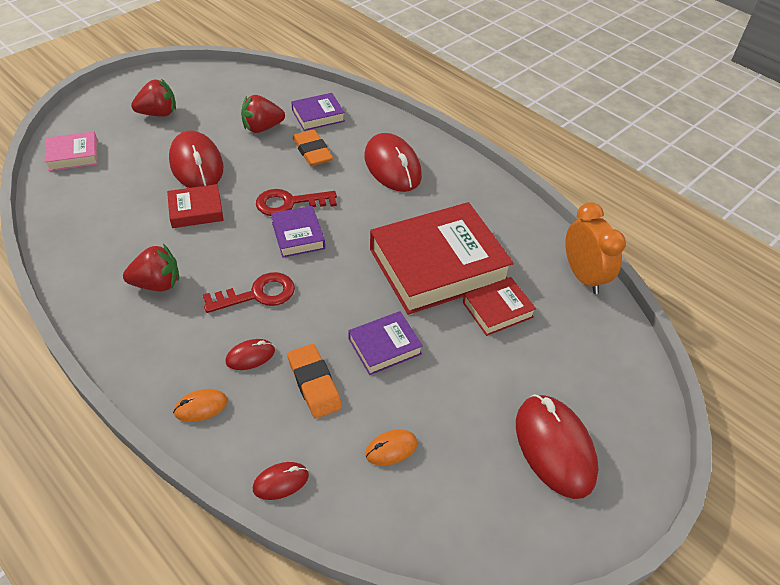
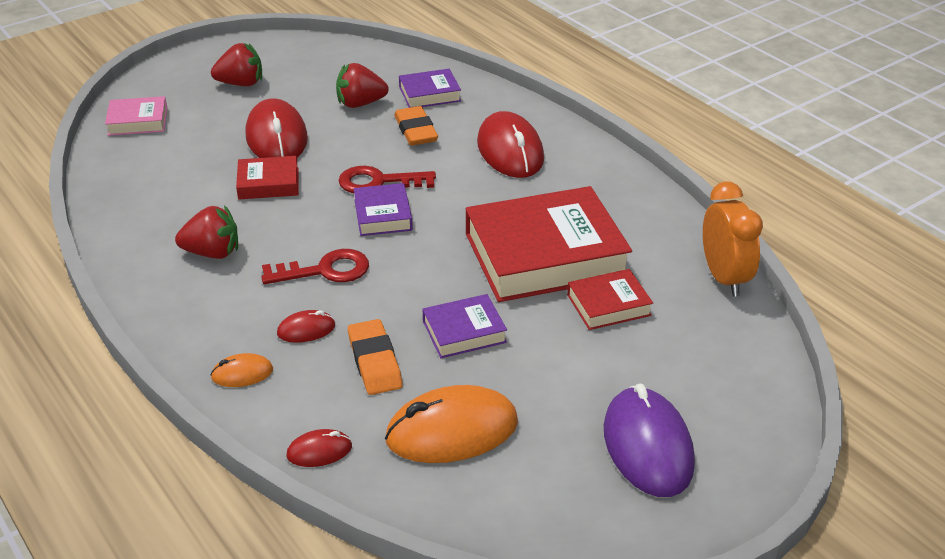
camera: 10 degrees right, 10 degrees down
(391, 449) = (452, 431): orange mouse -> orange mouse, size x2.09
(554, 447) = (647, 446): red mouse -> purple mouse

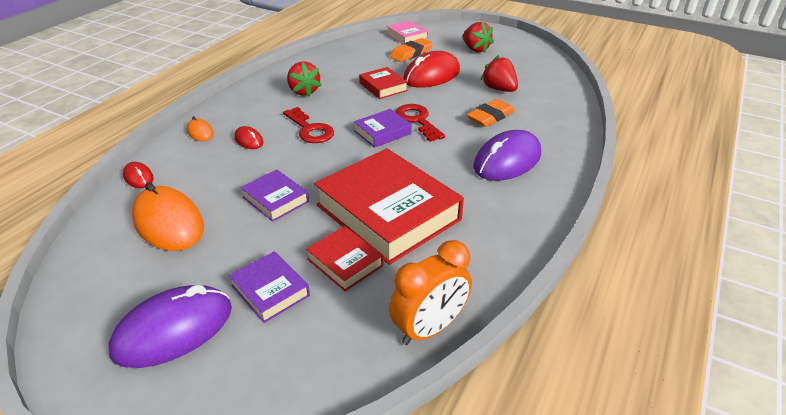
camera: 65 degrees right, 0 degrees up
(375, 362) = (228, 173): orange eraser -> orange eraser (411, 53)
(429, 94) = (541, 109): purple book -> purple book (270, 290)
(510, 151) = (507, 161): red mouse -> purple mouse

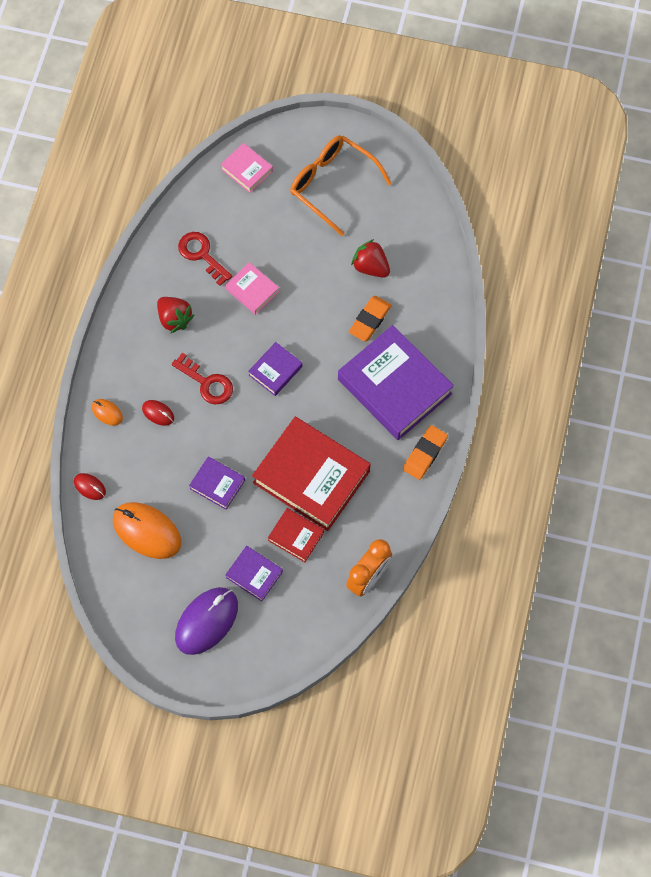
camera: 15 degrees left, 30 degrees up
(383, 87) = (252, 290): red book -> pink book
(411, 53) = (262, 211): orange eraser -> orange eraser (425, 454)
(417, 120) = (302, 343): red key -> red key (201, 255)
(431, 75) = (296, 255): red mouse -> none
(475, 49) = (332, 184): red strawberry -> orange glasses
(507, 161) = (394, 386): purple mouse -> purple book

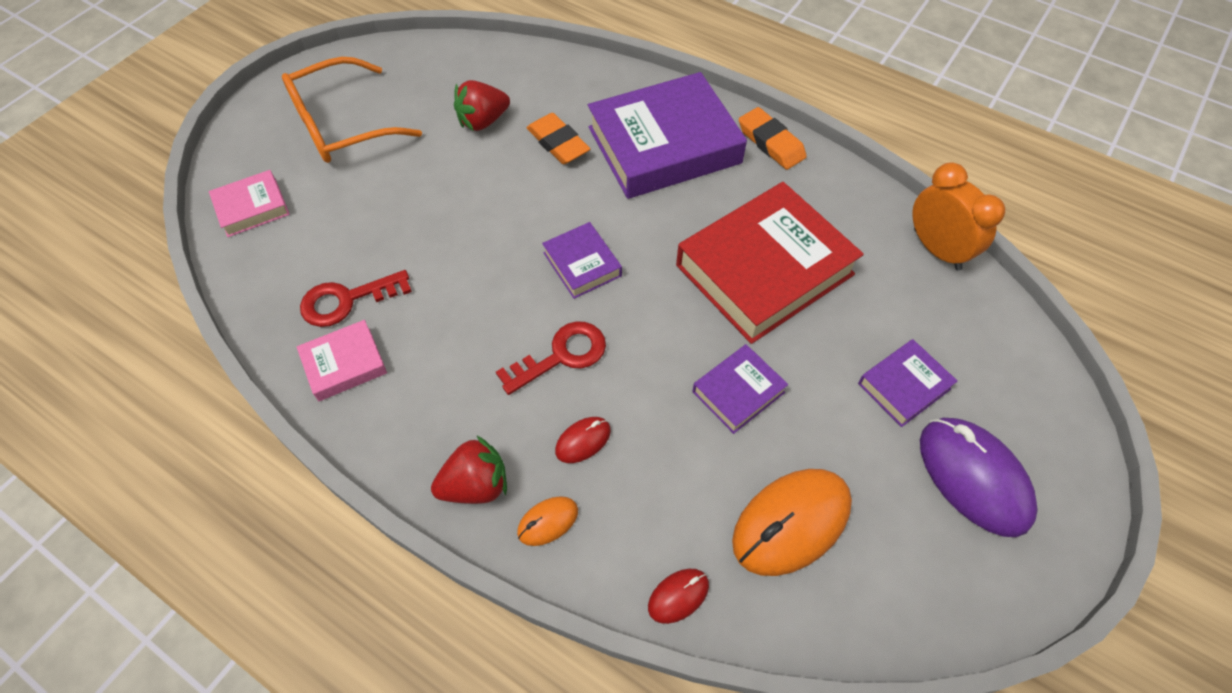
camera: 70 degrees left, 10 degrees down
(174, 319) = (431, 368): red strawberry -> red strawberry (475, 485)
(252, 290) = (442, 255): pink book -> pink book (344, 364)
(296, 536) = (853, 314): red book -> none

